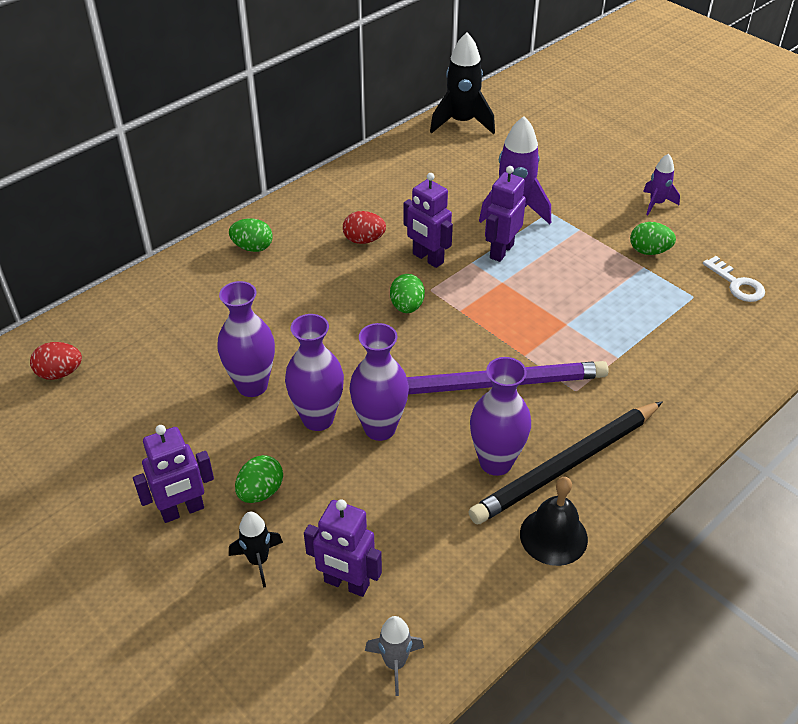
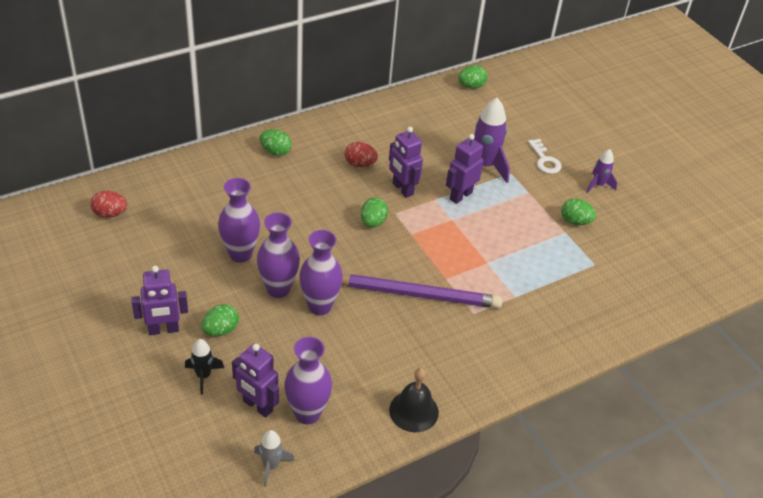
camera: 10 degrees right, 0 degrees up
(462, 122) = (471, 86): black rocket -> green egg
(495, 462) = (393, 350): purple vase -> purple vase (307, 413)
(566, 465) = (444, 364): black pencil -> none
(737, 284) = (633, 262): white key -> white key (544, 160)

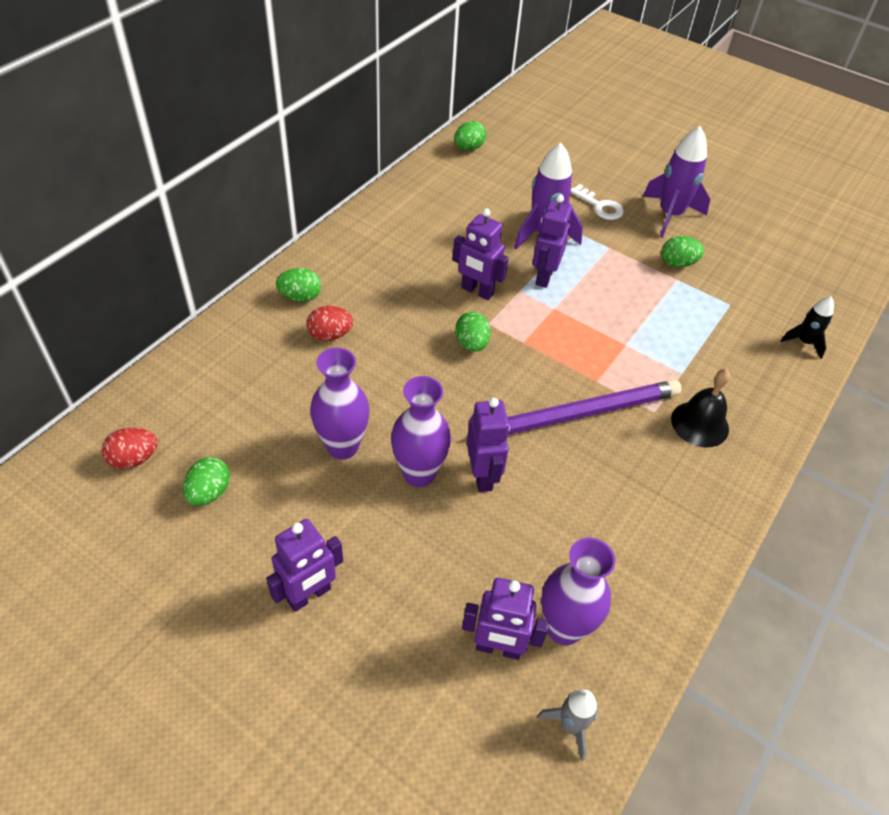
camera: 25 degrees left, 5 degrees up
(203, 376) = (403, 638): black rocket -> black rocket (804, 342)
(221, 330) = (384, 562): green egg -> green egg (209, 492)
(319, 306) = (482, 475): purple vase -> purple robot
(360, 164) = (409, 278): red egg -> red egg (330, 335)
(414, 411) = (678, 564): black bell -> black bell (700, 424)
(598, 185) = (670, 215): purple rocket -> purple rocket, size x1.80

